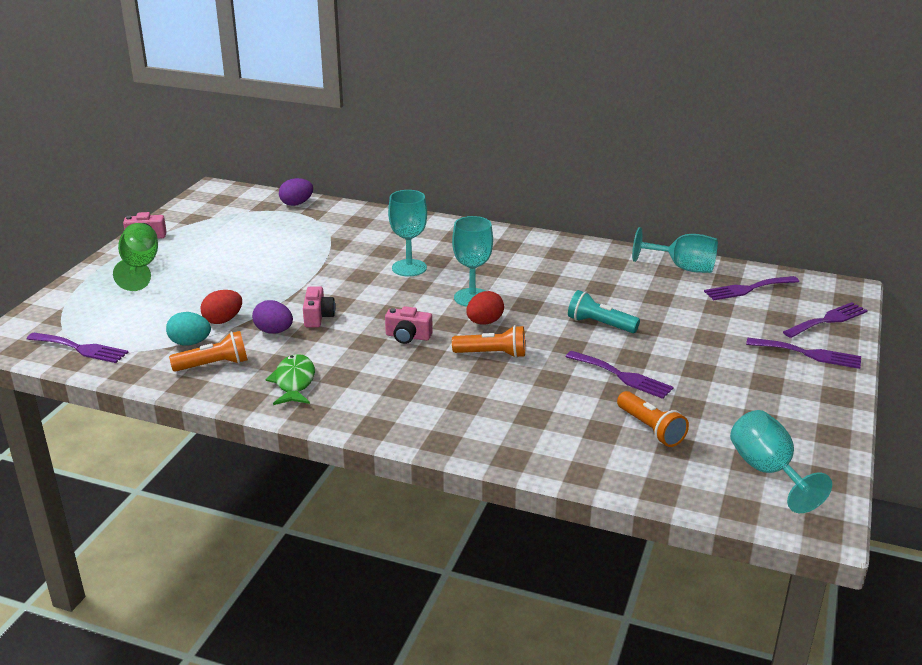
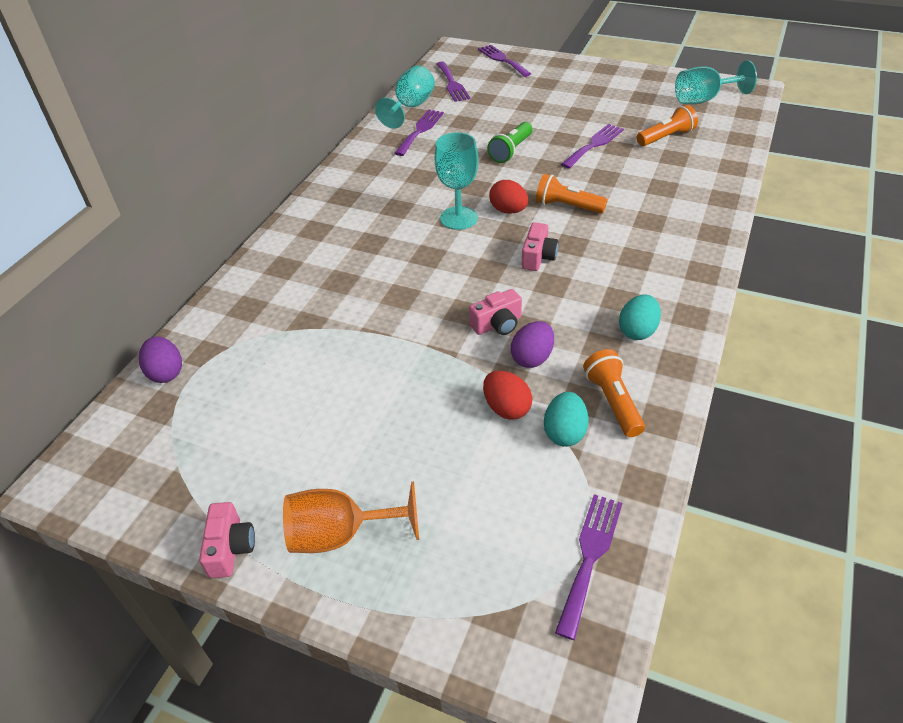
camera: 85 degrees left, 15 degrees up
(140, 268) = (341, 534): green goblet -> orange goblet
(294, 382) = (637, 331): green fish -> turquoise egg
(318, 317) = (497, 324): pink camera -> pink camera turned 150 degrees clockwise
(409, 268) = (386, 261): turquoise goblet -> none
(492, 354) = (567, 206): orange flashlight -> orange flashlight turned 75 degrees counterclockwise
(600, 324) = (511, 151): turquoise flashlight -> green flashlight
(809, 354) = (552, 71): purple fork -> purple fork (420, 130)

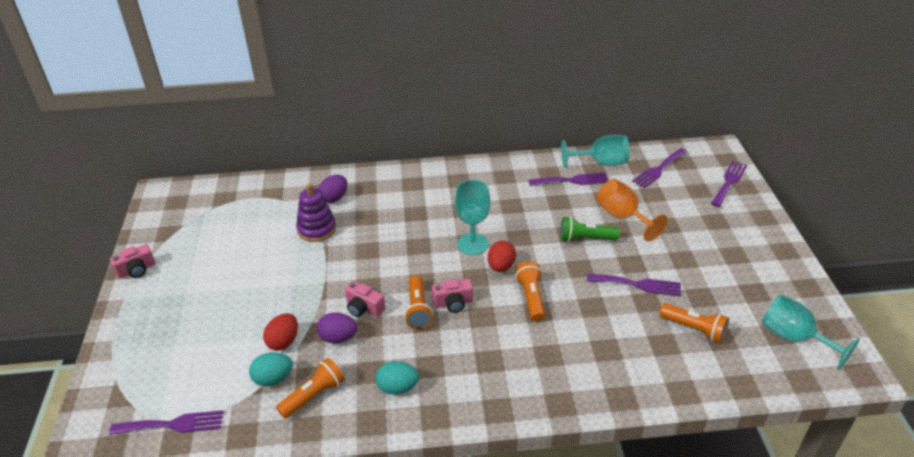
camera: 60 degrees right, 5 degrees down
(166, 373) = (250, 187): purple egg -> purple egg (334, 198)
(322, 328) = (316, 229): none -> purple stacking toy
(341, 534) = (157, 307): orange goblet -> orange goblet (623, 217)
(530, 284) = (418, 310): none -> orange flashlight

